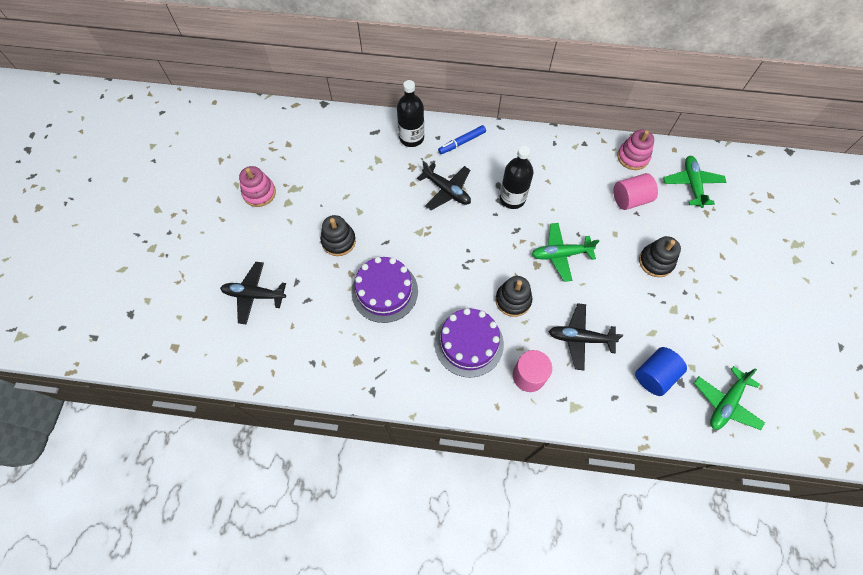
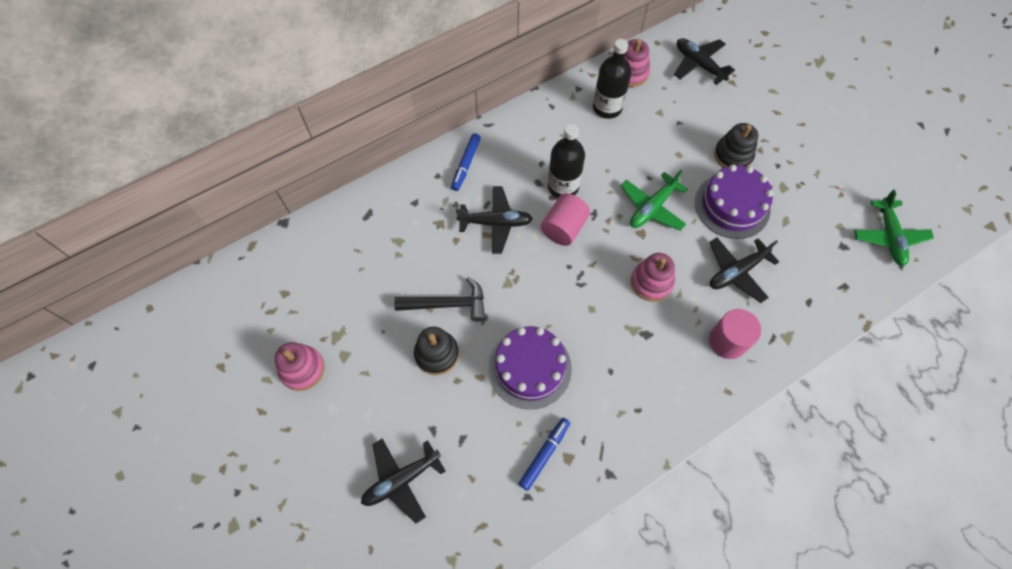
camera: 40 degrees left, 0 degrees up
(345, 347) = (544, 454): none -> blue marker
(372, 217) = (447, 304): none -> black hammer
(411, 138) = (411, 194): black bottle -> black bottle (607, 108)
(469, 343) = (651, 354): purple cake -> purple cake (732, 205)
(513, 300) = (651, 282): black stacking toy -> pink stacking toy
(630, 199) = (663, 113): pink cylinder -> pink cylinder (564, 228)
(654, 375) = (820, 257): blue cylinder -> none
(692, 184) = (699, 65): green plane -> black plane

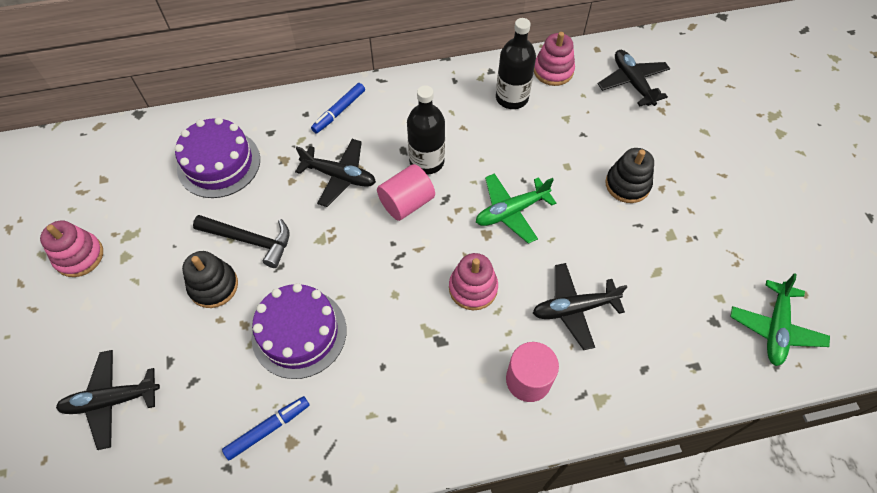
camera: 20 degrees right, 5 degrees down
(732, 205) = (602, 236): purple cake -> purple cake (219, 163)

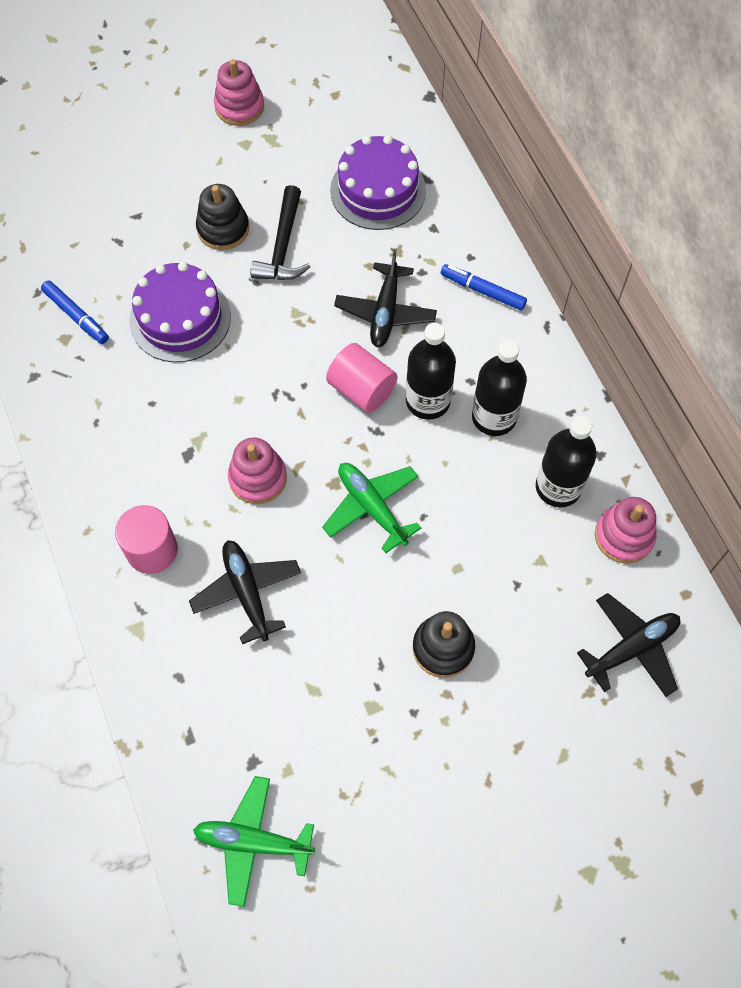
camera: 80 degrees right, 5 degrees up
(112, 400) = (93, 183): black plane -> none
(449, 124) = (494, 417): none -> black bottle

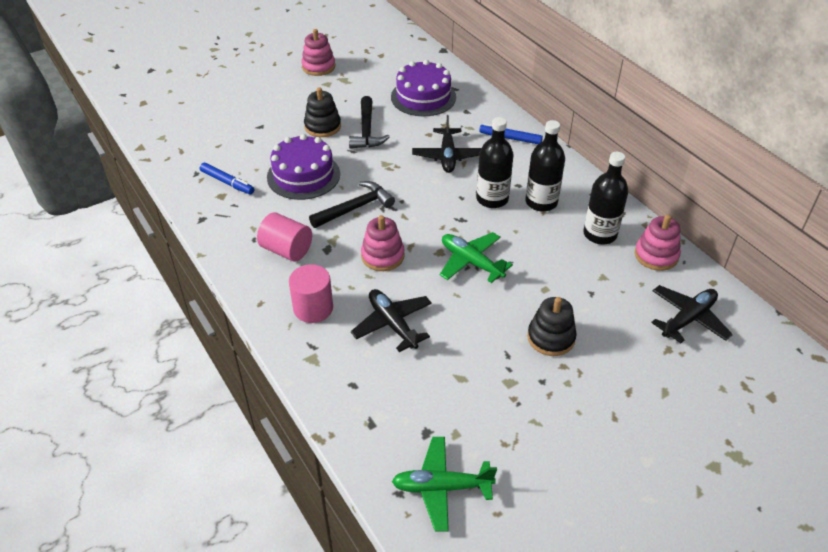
camera: 10 degrees left, 20 degrees down
(239, 388) = (355, 208): none -> black hammer
(361, 389) = (443, 198): pink cylinder -> pink cylinder (286, 250)

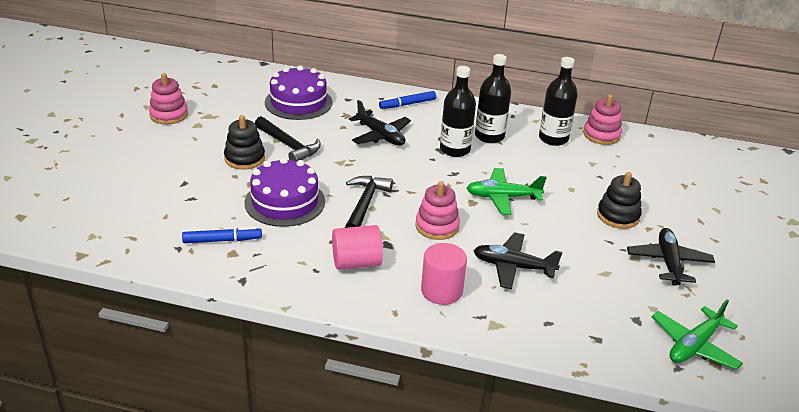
camera: 45 degrees left, 10 degrees down
(688, 319) = (669, 162): black plane -> black plane (668, 262)

